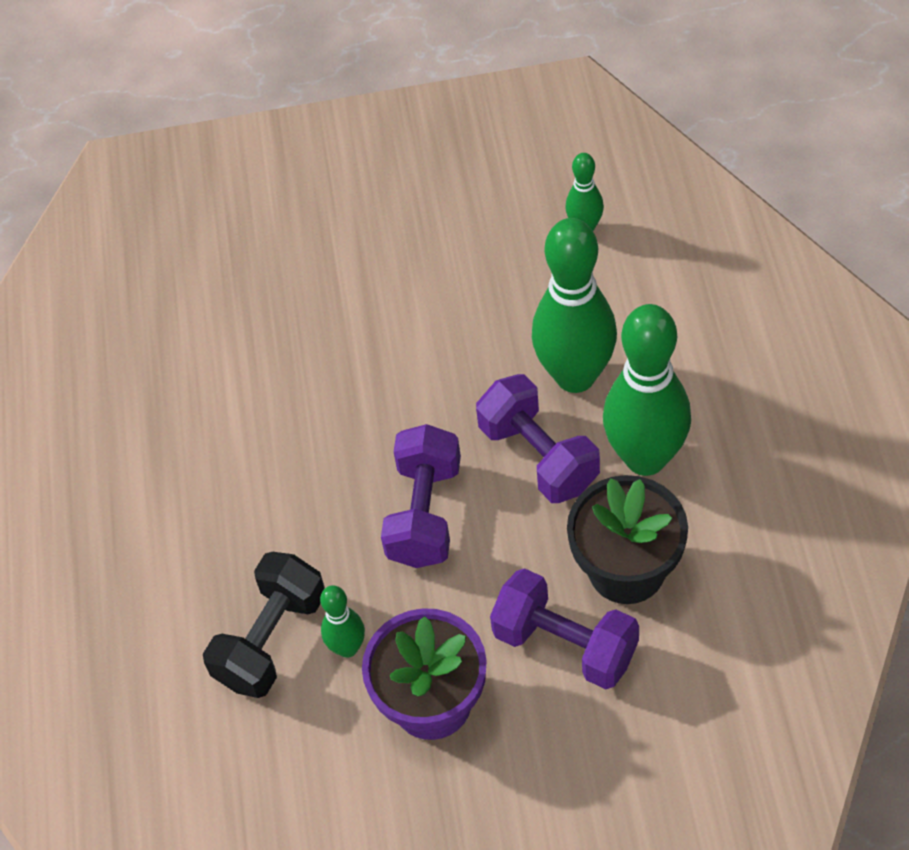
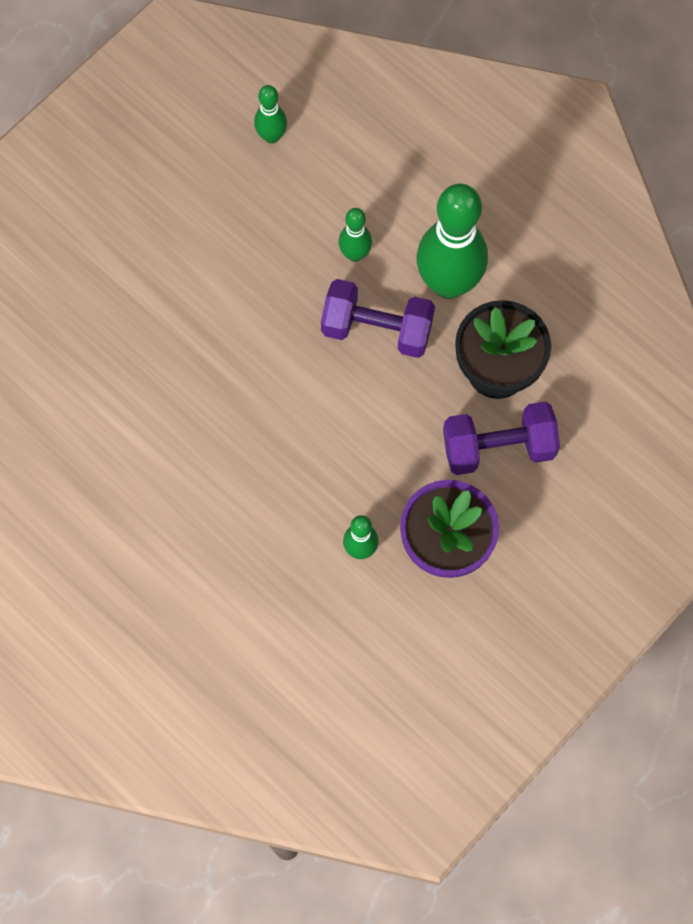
camera: 45 degrees left, 15 degrees up
(271, 639) = (304, 579): black dumbbell -> none
(424, 513) = (333, 421): purple dumbbell -> none
(575, 376) = (355, 254): green bowling pin -> green bowling pin, size x0.48

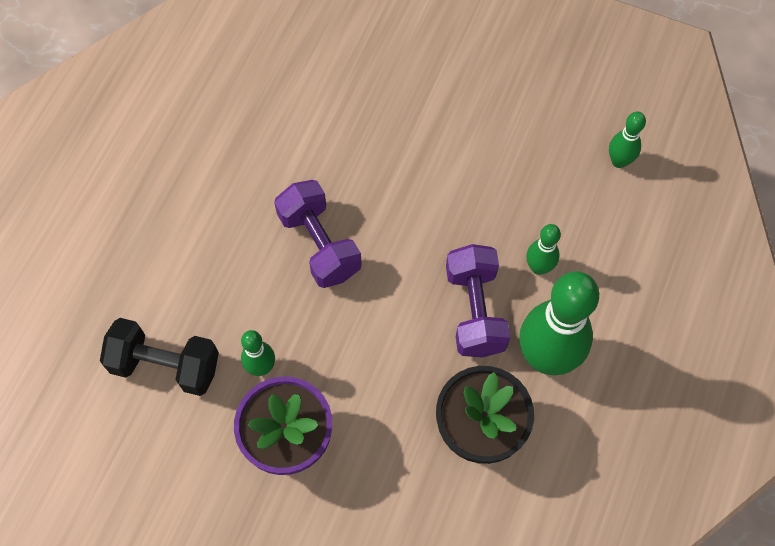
camera: 70 degrees right, 5 degrees down
(323, 642) = (165, 365): none -> black dumbbell
(498, 447) = (402, 457): purple dumbbell -> purple dumbbell (319, 244)

